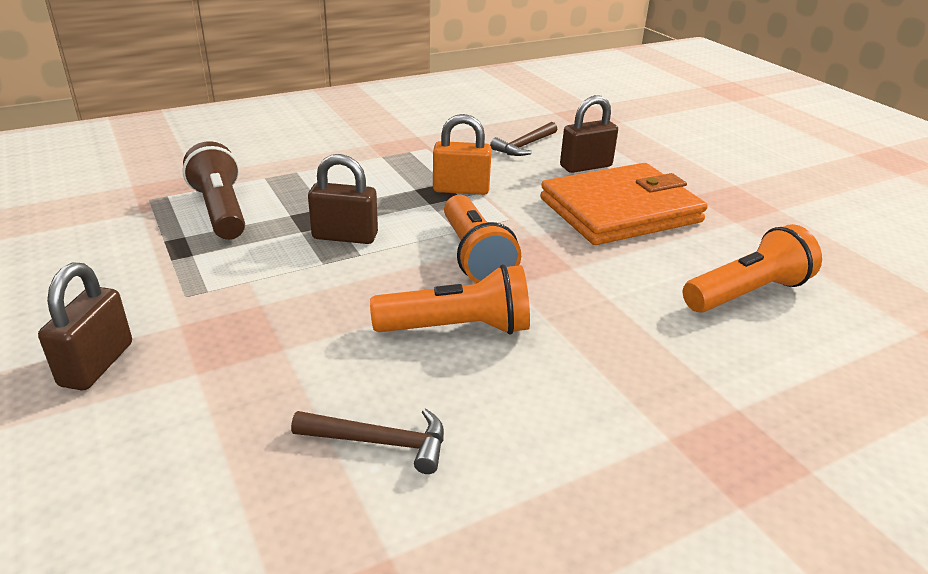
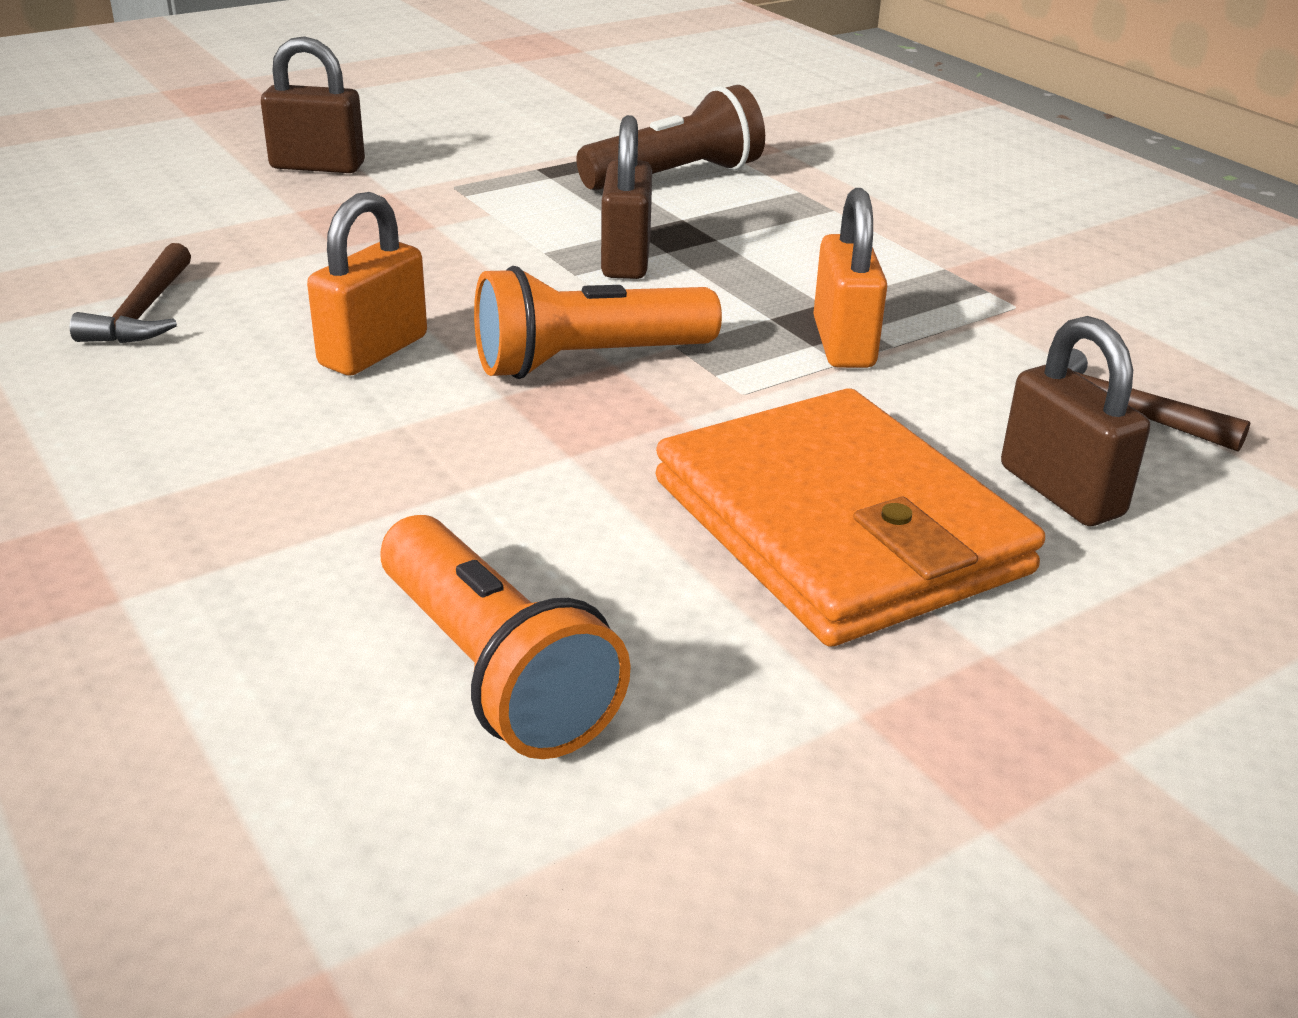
camera: 85 degrees right, 0 degrees up
(457, 328) = (373, 351): orange flashlight -> orange padlock

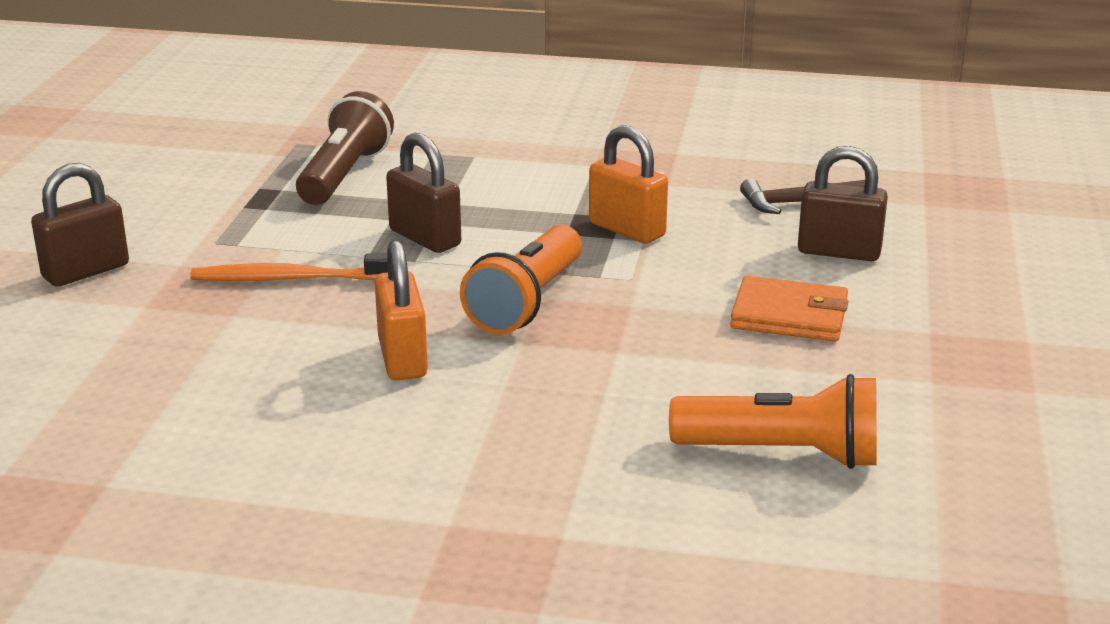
camera: 45 degrees left, 5 degrees down
(143, 312) = (205, 413): brown hammer -> none
(441, 241) = (292, 279): none -> orange toothbrush
(839, 527) = (789, 315): orange wallet -> orange wallet, size x0.55

